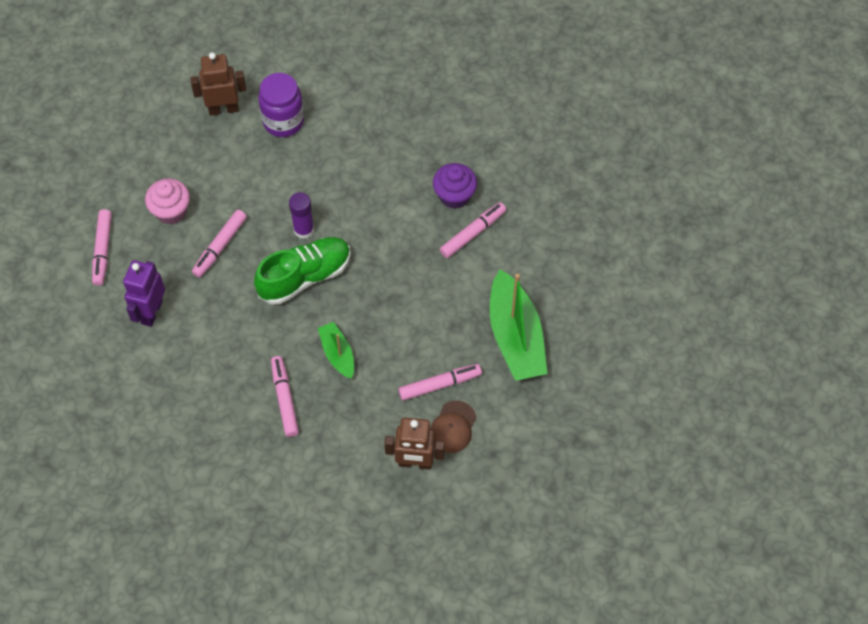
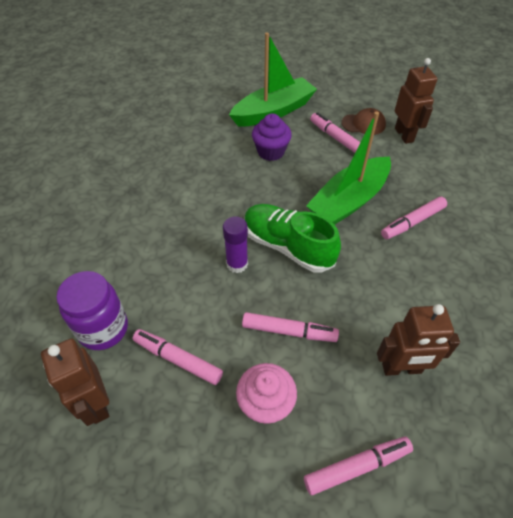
camera: 110 degrees left, 10 degrees down
(151, 312) = (401, 368): purple robot -> brown robot
(337, 354) = (349, 201): green boat -> green boat, size x1.89
(454, 195) = (160, 171): purple cupcake -> purple cupcake (271, 152)
(473, 233) = (193, 152): pink marker -> pink marker (178, 359)

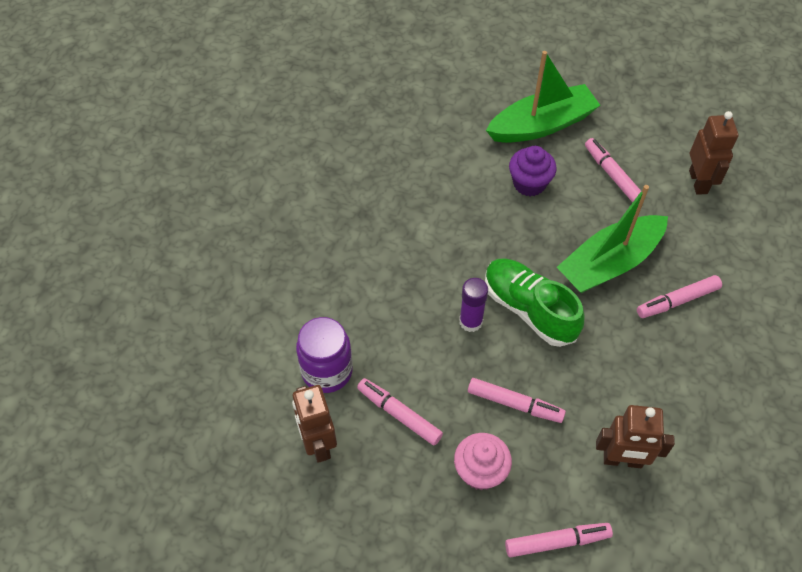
camera: 10 degrees right, 5 degrees up
(363, 124) = (651, 159): brown cap -> none

